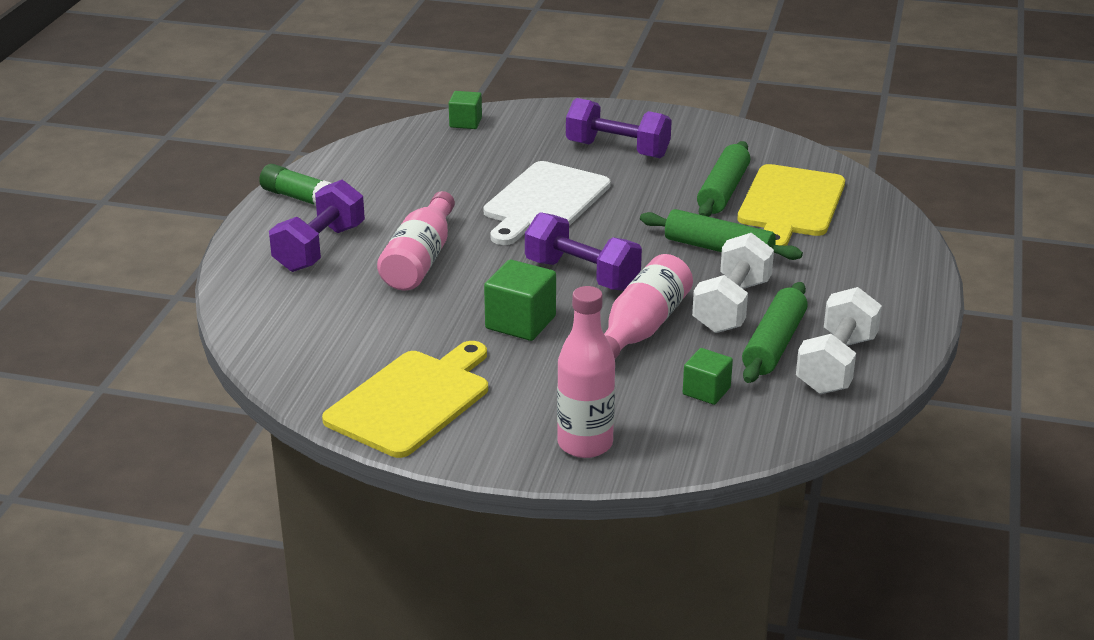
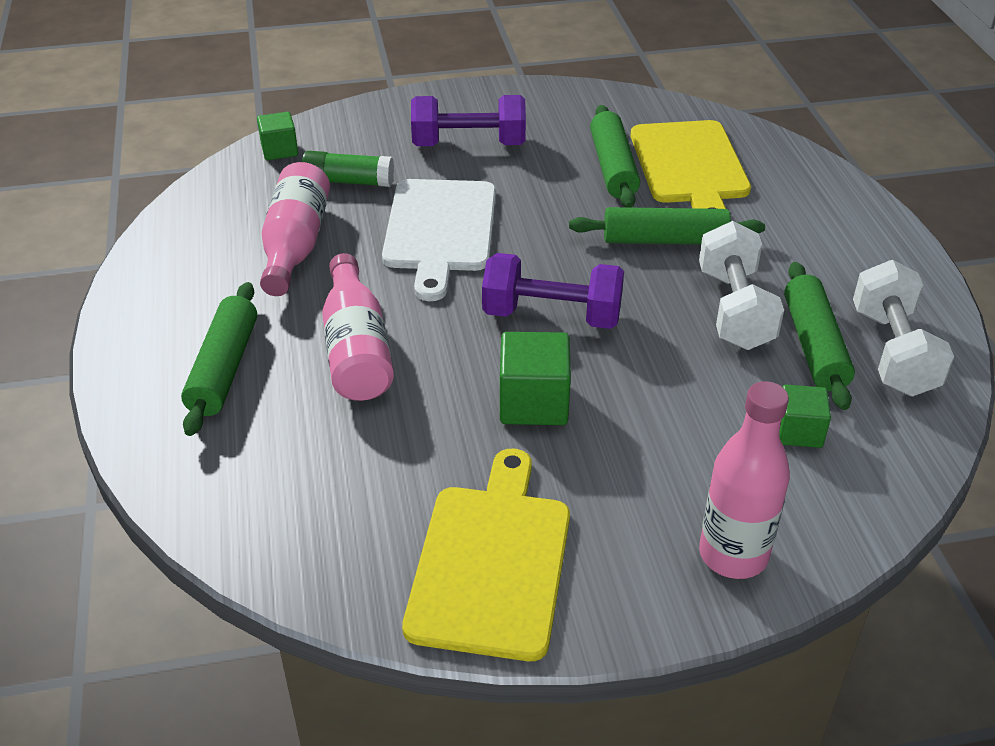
camera: 25 degrees left, 10 degrees up
(298, 197) = (148, 302): green glue stick -> green glue stick (348, 181)
(319, 248) = (223, 368): purple dumbbell -> green rolling pin
(642, 328) = (668, 367): pink bottle -> pink bottle (295, 245)

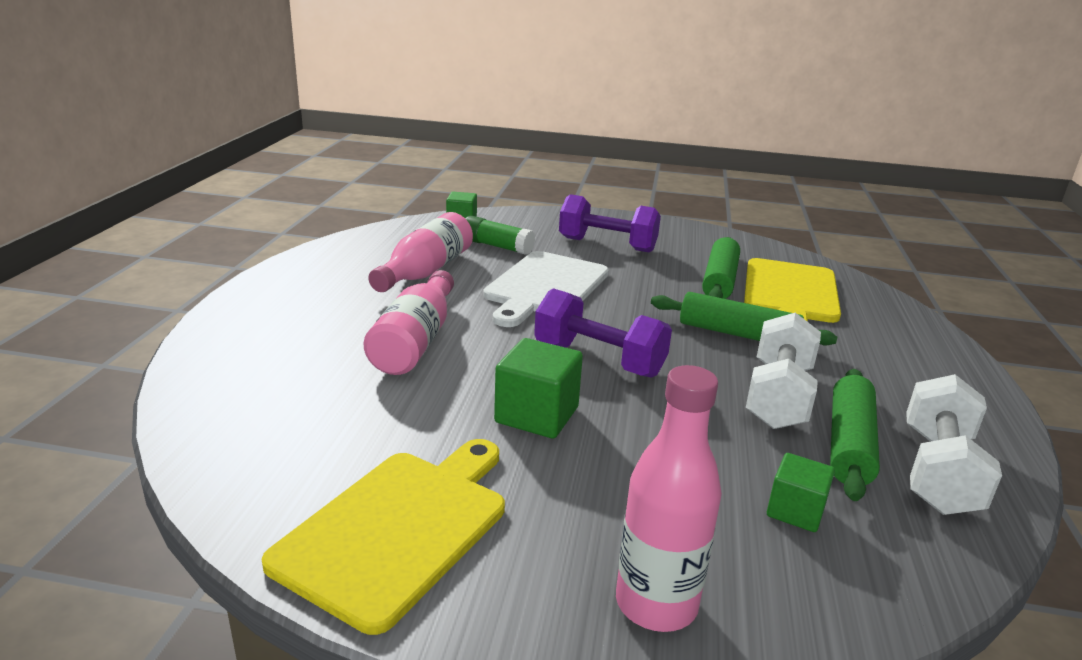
camera: 20 degrees right, 15 degrees down
(223, 368) = (303, 328): green rolling pin -> none

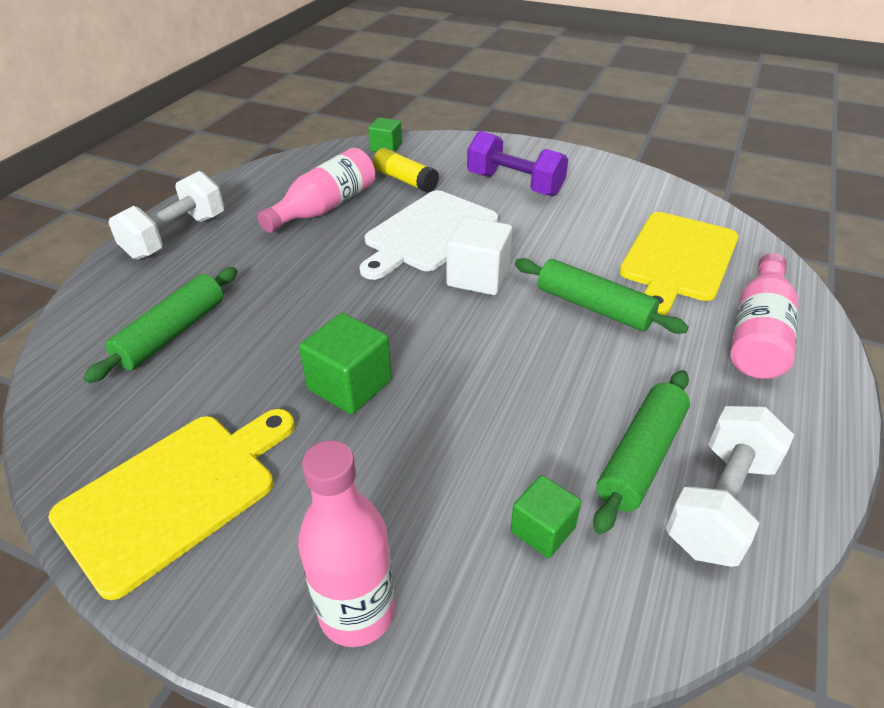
camera: 15 degrees right, 15 degrees up
(415, 341) = (280, 289): pink bottle -> pink bottle (758, 334)
(497, 246) = (405, 180): green glue stick -> yellow glue stick
(599, 359) = (438, 326): purple dumbbell -> none
(615, 318) = (478, 277): none -> white cube
(720, 280) = (609, 237): green rolling pin -> green rolling pin (172, 333)
(778, 396) = (597, 389): white dumbbell -> white dumbbell (176, 236)

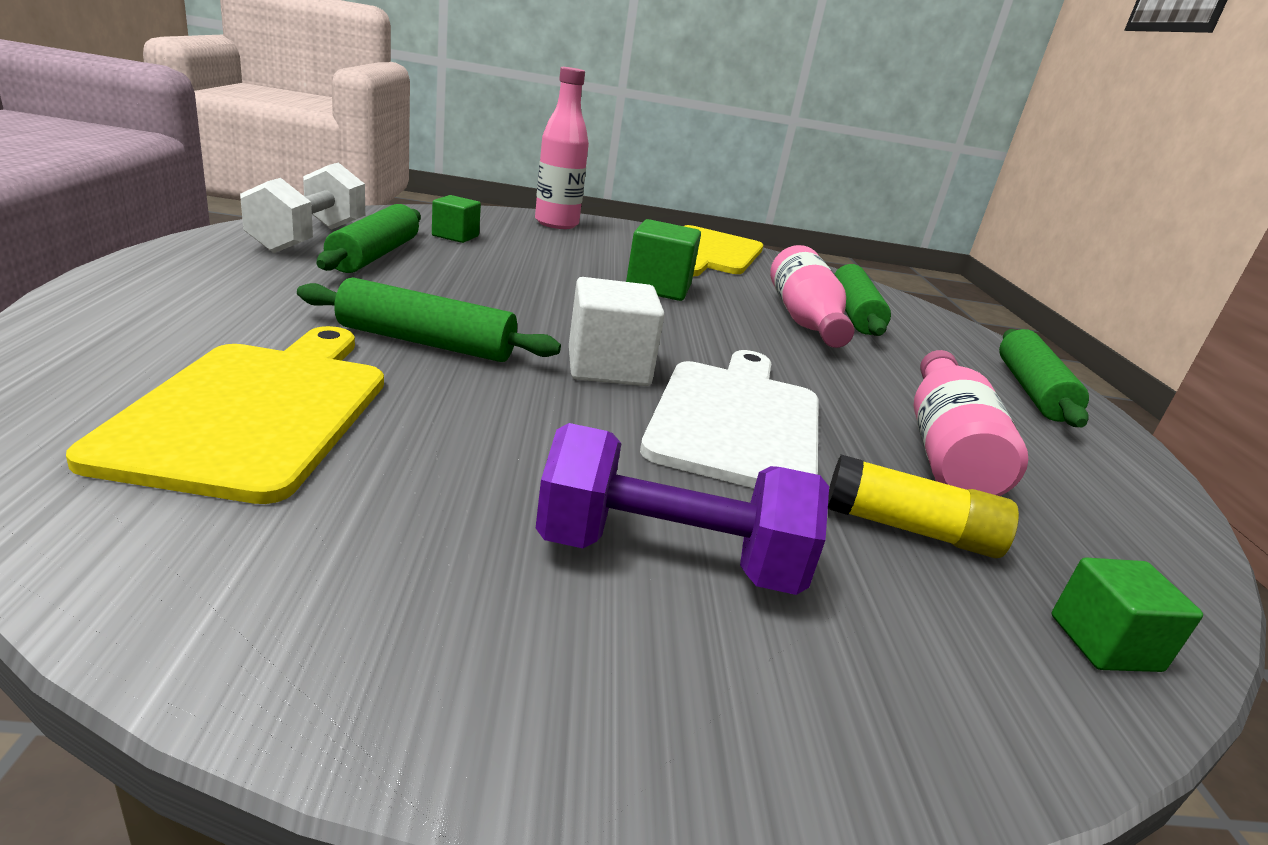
camera: 150 degrees right, 15 degrees down
(176, 236) = (1031, 390): white dumbbell -> green rolling pin
(758, 334) = (172, 323): pink bottle -> pink bottle (804, 320)

